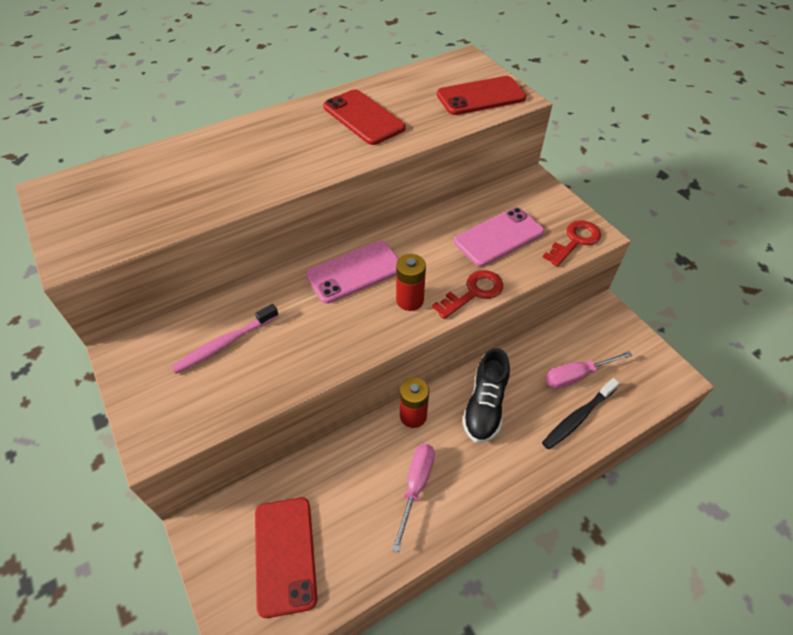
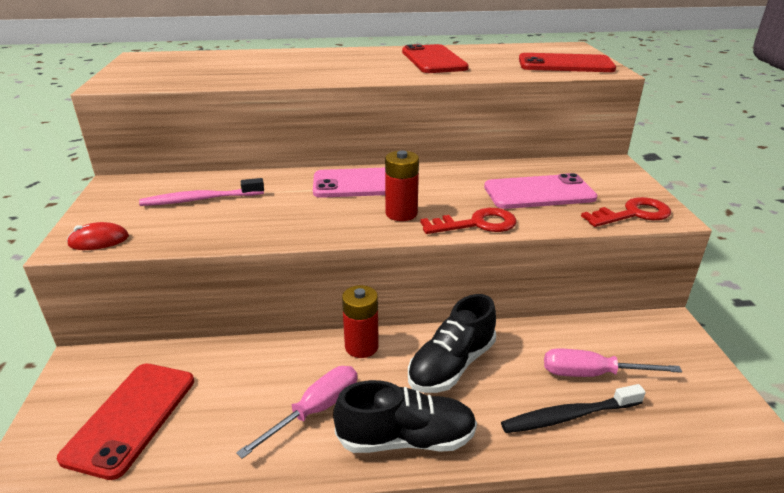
camera: 25 degrees right, 20 degrees down
(175, 431) = (99, 240): none -> red mouse
(489, 482) = (406, 439): none -> black shoe

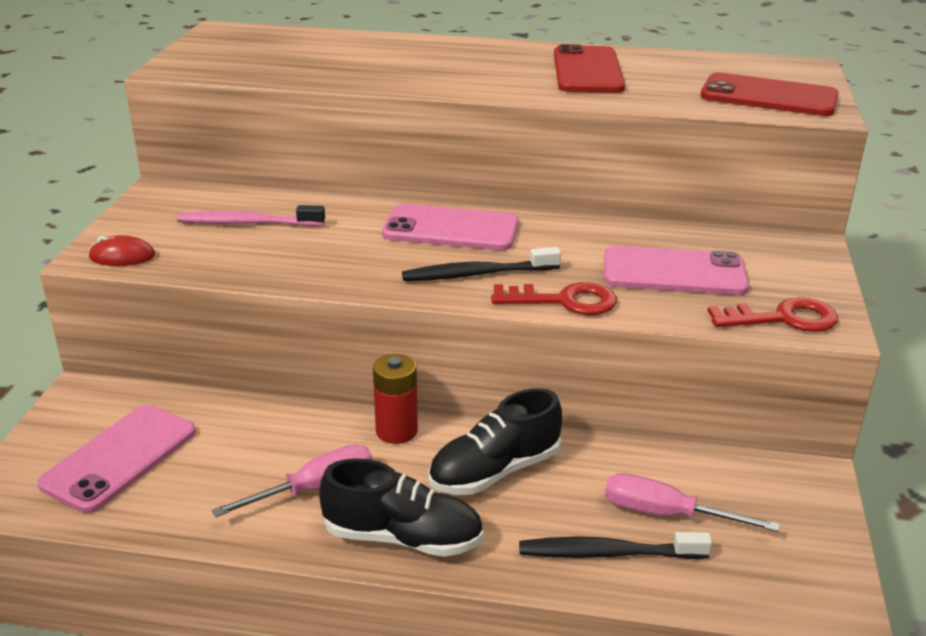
camera: 15 degrees right, 0 degrees up
(131, 417) = (119, 458): red phone -> pink phone
(401, 213) = (477, 274): red battery -> black toothbrush

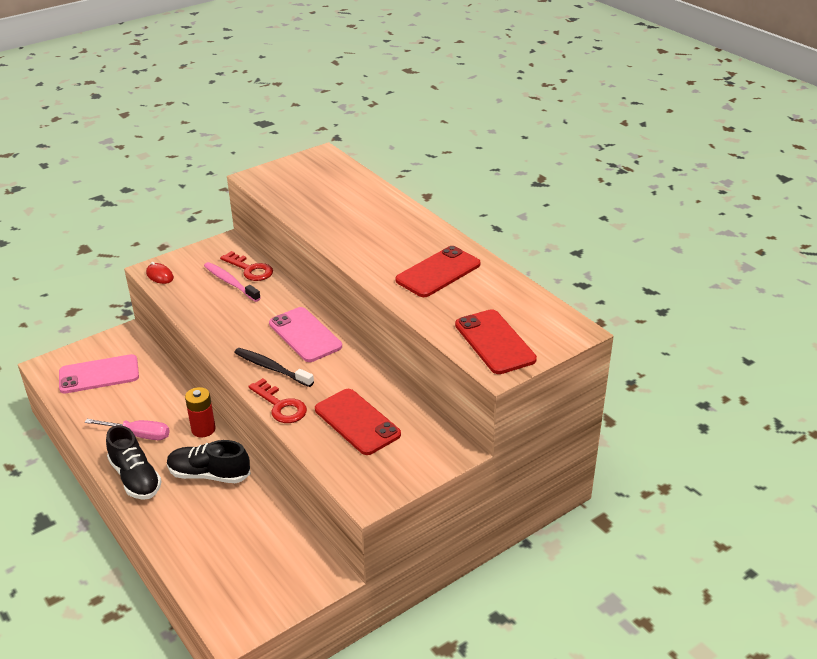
camera: 45 degrees right, 5 degrees up
(608, 553) = (191, 541): black toothbrush -> none
(666, 514) = (239, 543): pink screwdriver -> none
(674, 272) = (357, 422): pink phone -> red phone
(783, 318) = (355, 479): red key -> red key (250, 269)

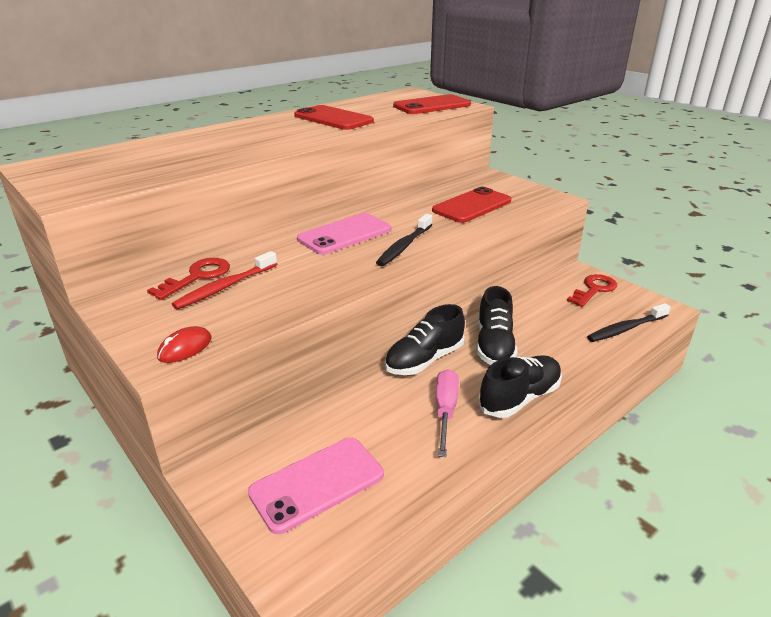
camera: 95 degrees left, 5 degrees down
(99, 374) = (317, 483): pink phone -> pink phone turned 75 degrees clockwise
(203, 429) = (424, 360): red battery -> black shoe
(205, 580) = (626, 329): none -> black toothbrush
(230, 282) = (225, 287): pink toothbrush -> red toothbrush
(280, 405) = (462, 237): red key -> red key (594, 289)

